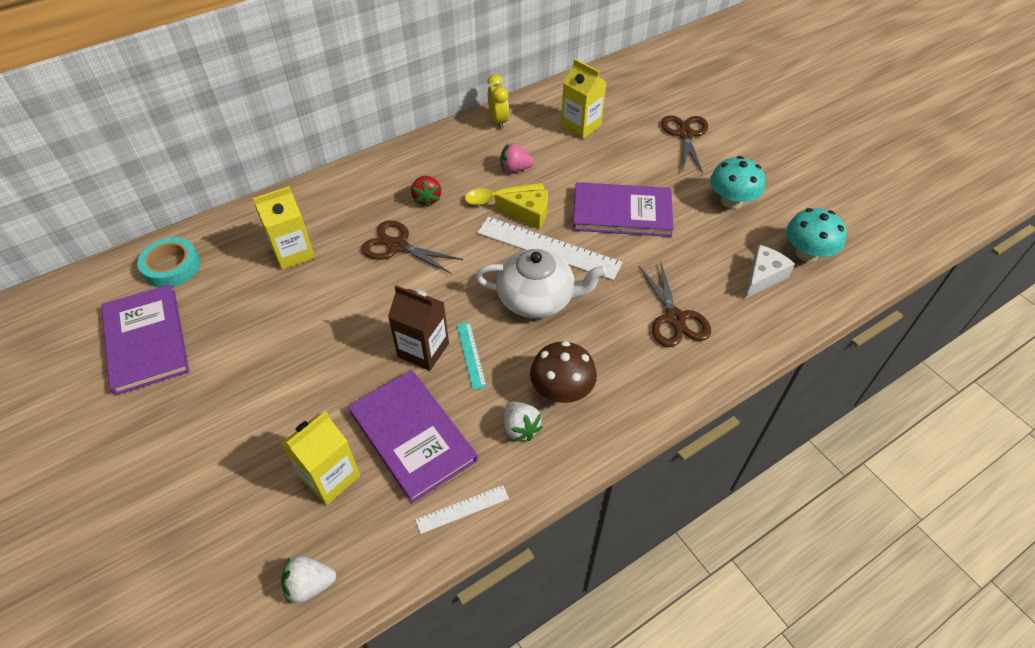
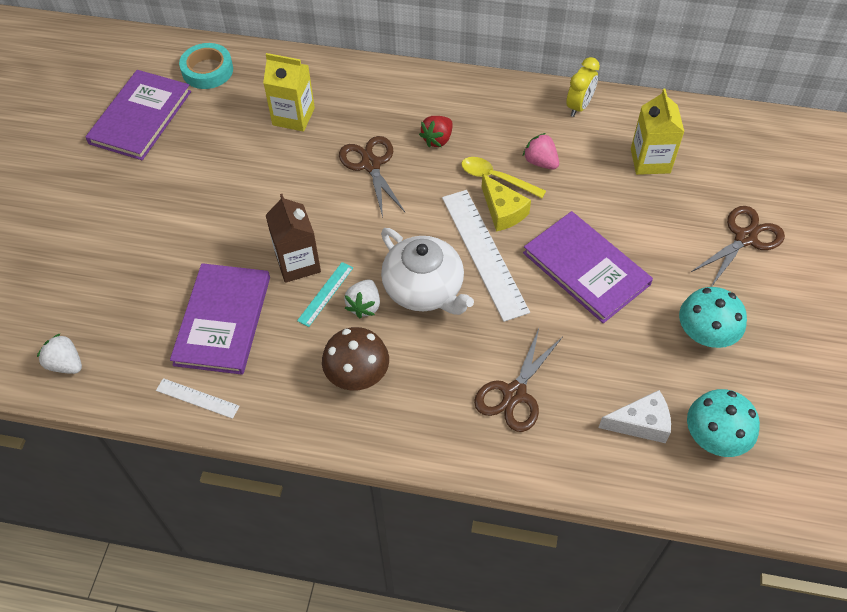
camera: 45 degrees right, 5 degrees up
(330, 477) = (146, 304): yellow carton -> none
(520, 428) = (296, 377): white strawberry -> white strawberry (364, 306)

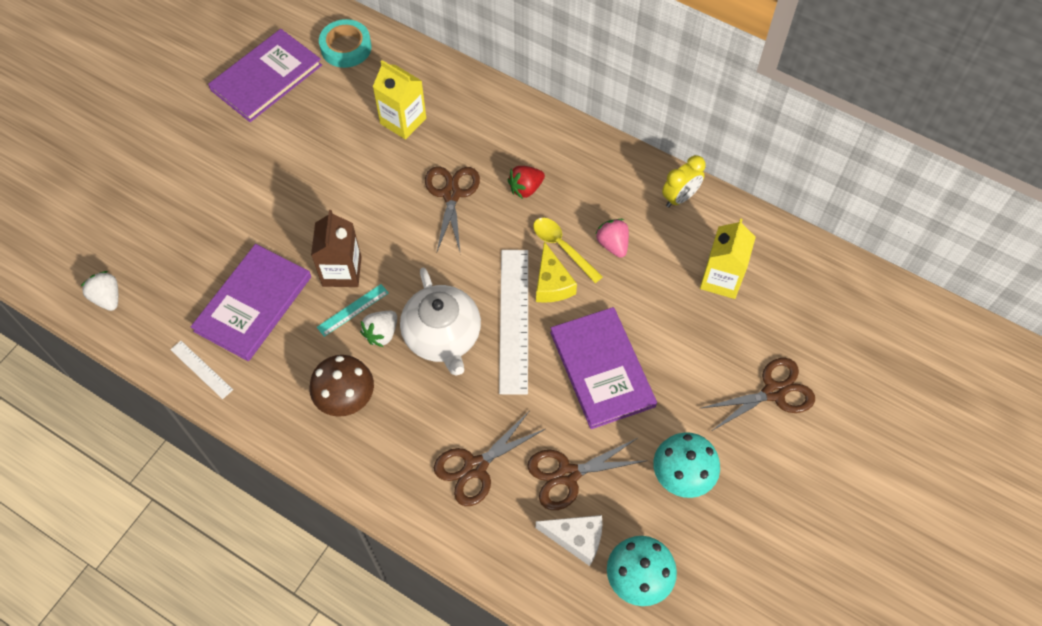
camera: 20 degrees right, 5 degrees up
(603, 370) = (568, 475): none -> brown scissors

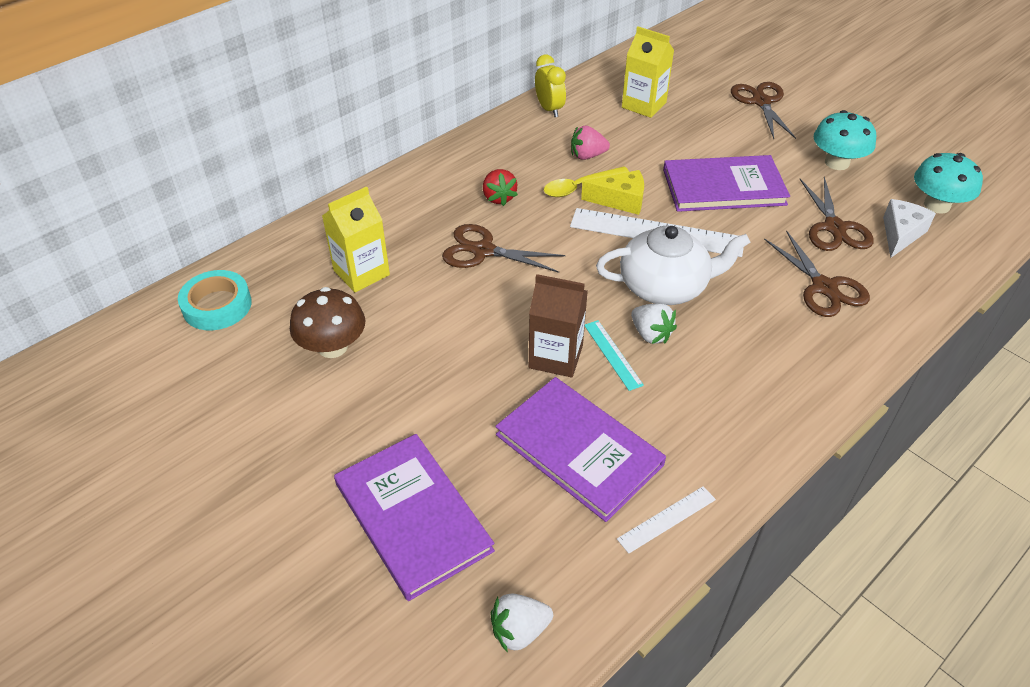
camera: 75 degrees left, 15 degrees down
(266, 77) = (215, 391): purple book -> purple book (412, 517)
(346, 397) = (729, 377): brown mushroom -> brown mushroom (332, 347)

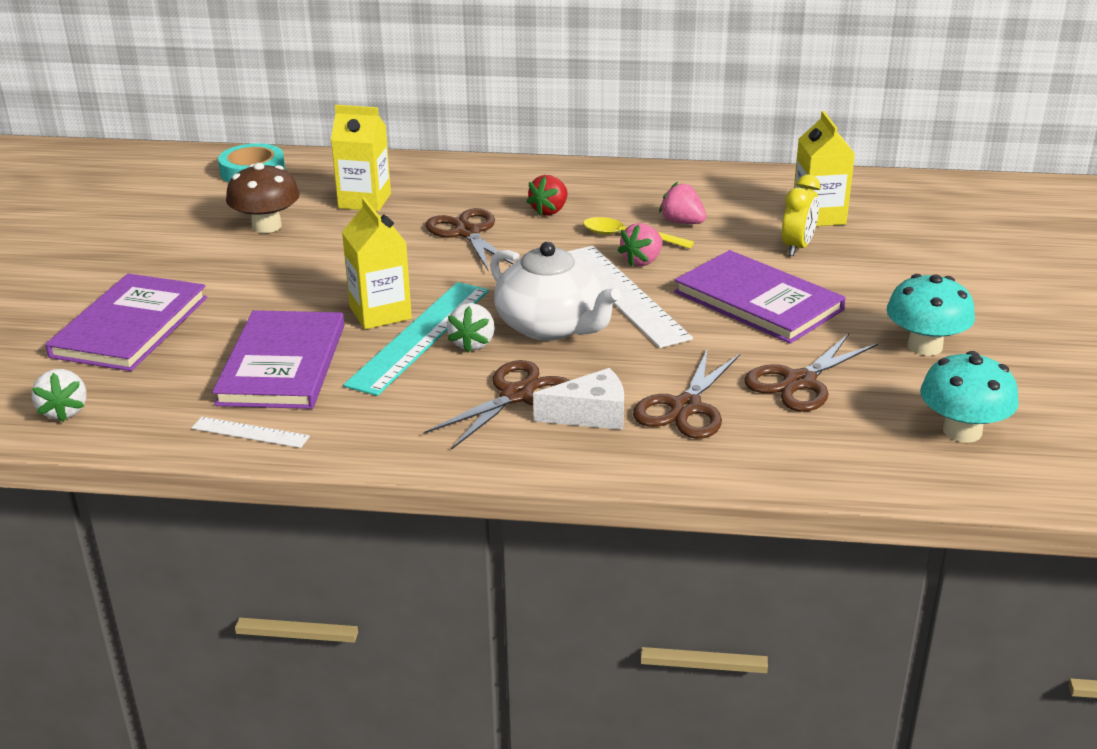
camera: 50 degrees right, 15 degrees down
(519, 630) = (64, 411): white strawberry -> white strawberry turned 135 degrees counterclockwise
(549, 109) = (721, 180): yellow clock -> yellow clock (797, 247)
(555, 357) = (380, 313): brown carton -> yellow carton
(612, 354) = (419, 336): turquoise ruler -> turquoise ruler, size x2.05
(620, 200) = (642, 261): yellow cheese -> pink strawberry
(761, 102) = (953, 269): brown scissors -> brown scissors (516, 395)
(900, 234) = (860, 424): white cheese -> white cheese (590, 414)

